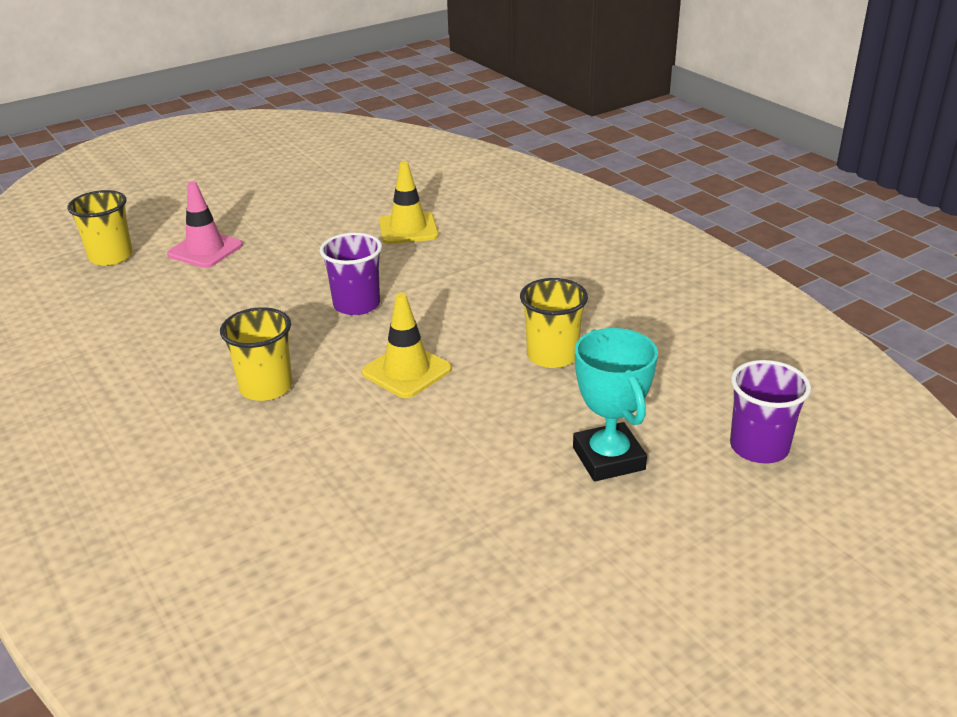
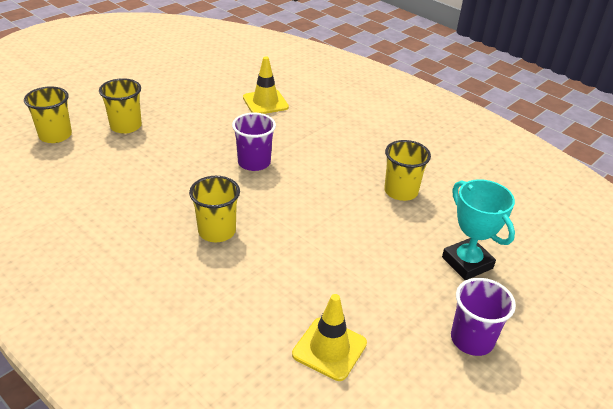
camera: 15 degrees left, 5 degrees up
(205, 250) = (126, 126): pink traffic cone -> yellow cup
(406, 371) = (310, 210): yellow traffic cone -> yellow traffic cone (329, 349)
(759, 447) = (553, 245): purple cup -> purple cup (472, 339)

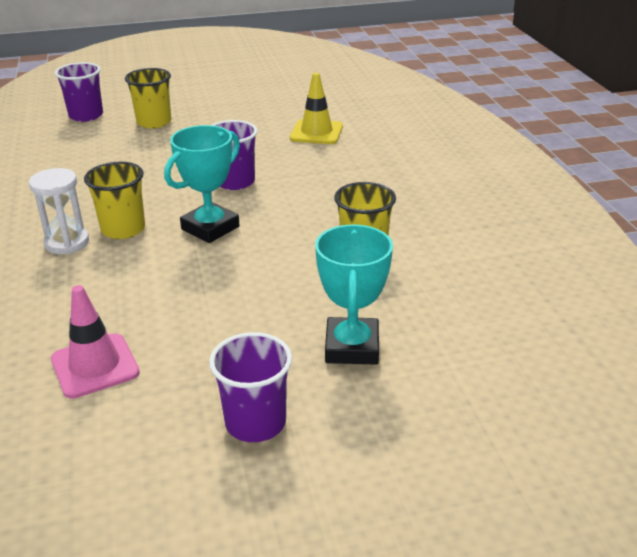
camera: 35 degrees right, 5 degrees down
(55, 135) = (86, 115): yellow cup -> purple cup
(186, 259) = (67, 243): none -> white hourglass
(280, 207) = (210, 228): none -> turquoise trophy
(329, 349) = (95, 366): yellow traffic cone -> pink traffic cone

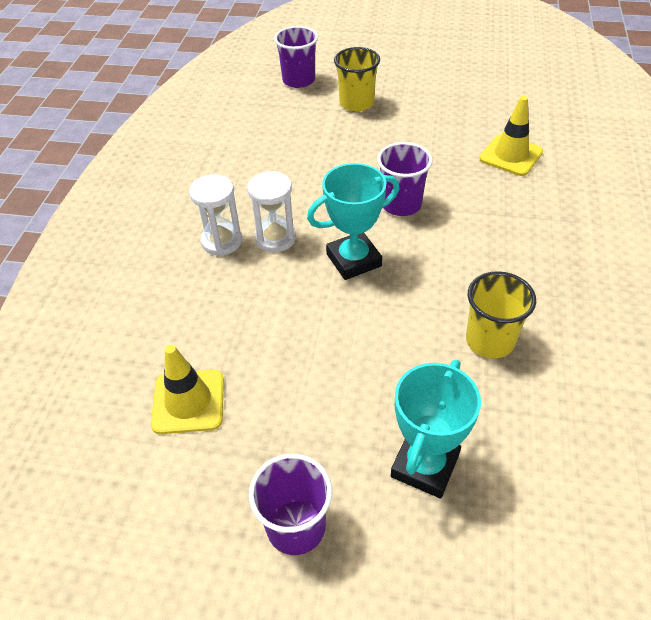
camera: 25 degrees right, 15 degrees up
(95, 366) = (188, 402): pink traffic cone -> yellow traffic cone
(123, 229) = (275, 238): yellow cup -> white hourglass

